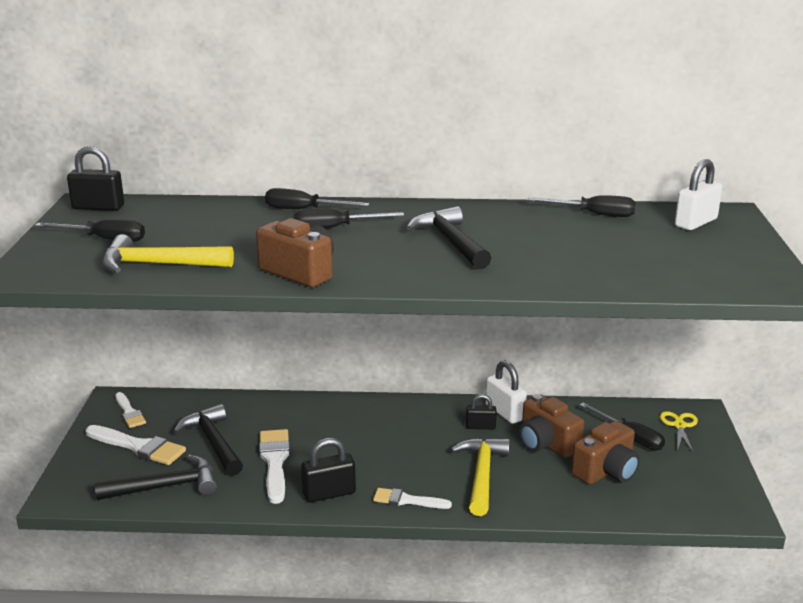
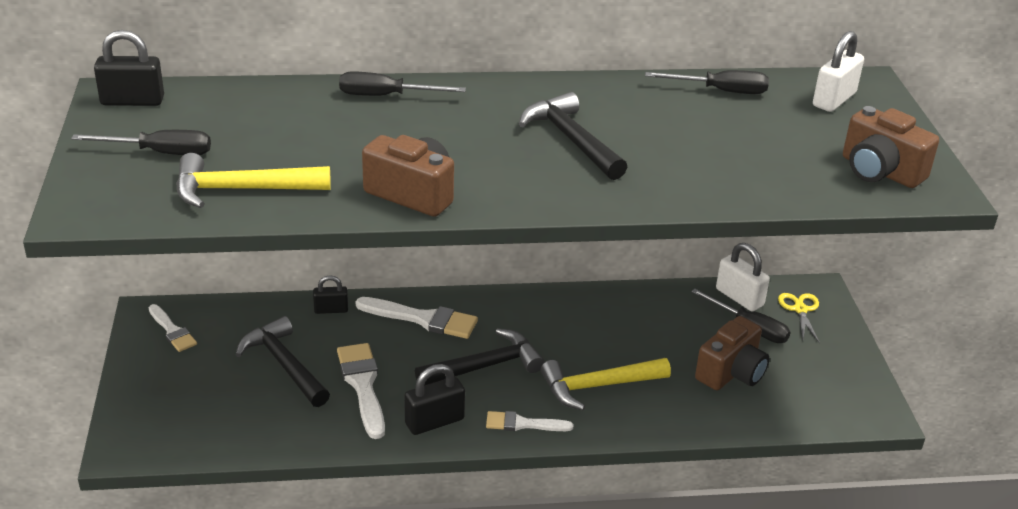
camera: 10 degrees left, 10 degrees up
(138, 447) = (197, 376): white brush -> white brush (423, 319)
(165, 487) = (244, 426): black hammer -> black hammer (485, 366)
(335, 228) = (431, 124): black screwdriver -> none
(480, 426) = (585, 324): black padlock -> black padlock (331, 310)
(481, 475) = (598, 386): yellow hammer -> yellow hammer turned 105 degrees counterclockwise
(505, 412) = (608, 304): white padlock -> white padlock (739, 297)
(546, 443) = (661, 342): brown camera -> brown camera (880, 171)

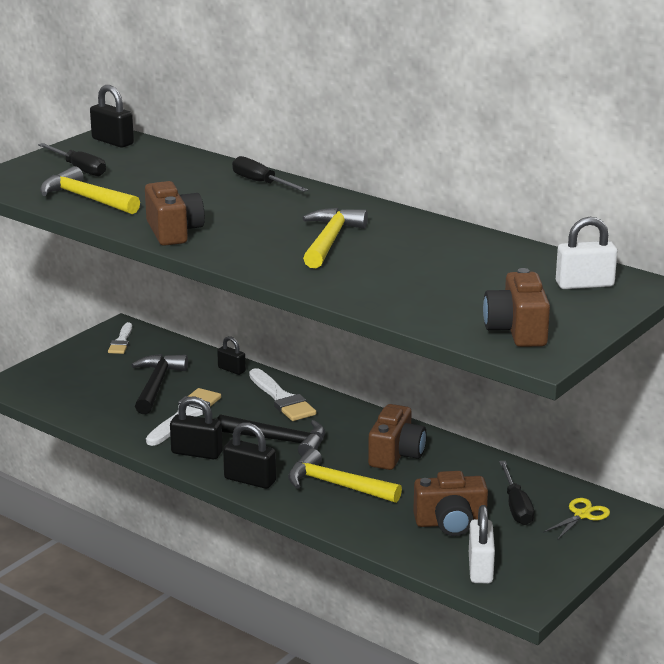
camera: 45 degrees right, 10 degrees down
(523, 424) = (250, 480): white brush -> black padlock
(571, 140) = (330, 241): black hammer -> yellow hammer
(597, 327) = (396, 454): none -> brown camera
(720, 91) = (502, 251): black screwdriver -> none
(739, 297) = (543, 486): white padlock -> white padlock (480, 568)

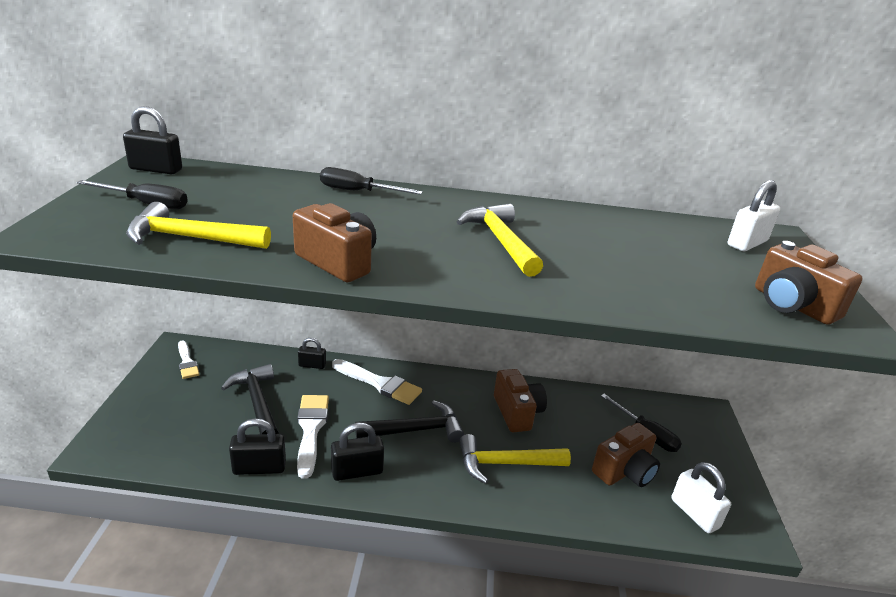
camera: 35 degrees left, 5 degrees up
(250, 480) = (431, 487): black padlock -> black padlock (259, 468)
(582, 515) = (692, 425): yellow scissors -> none

